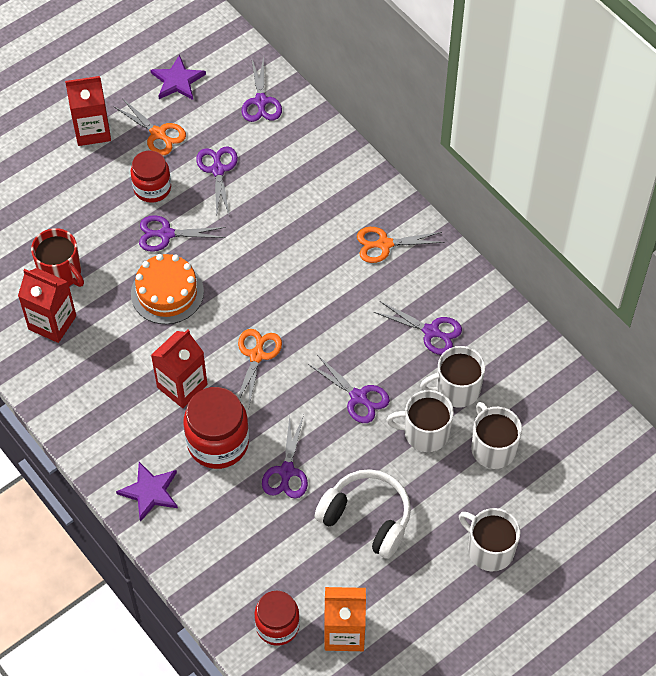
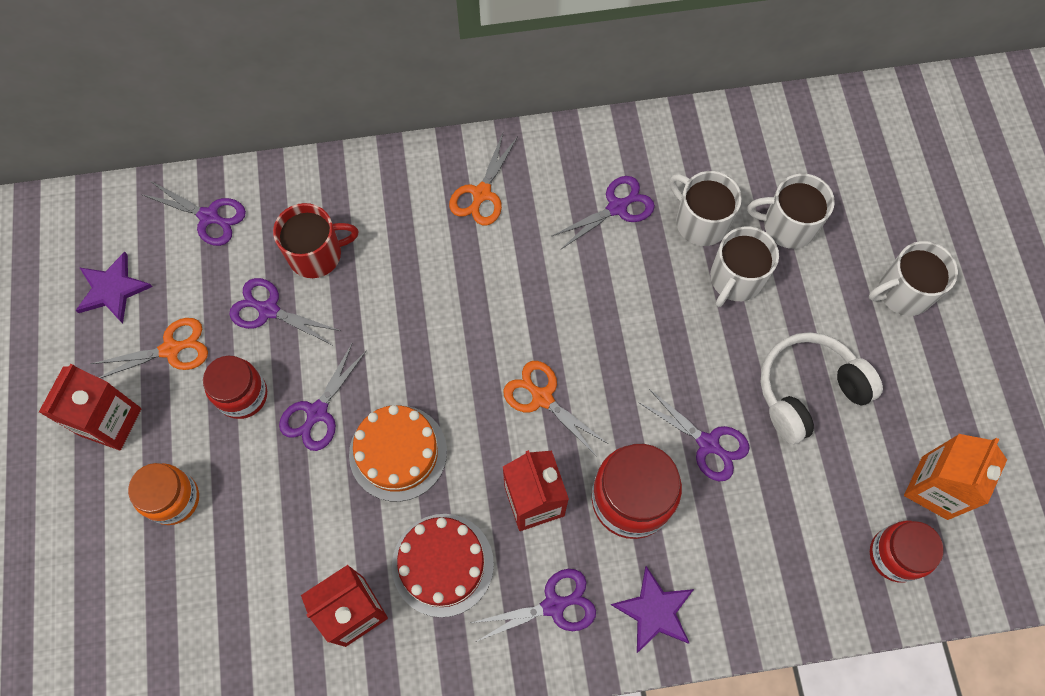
camera: 60 degrees left, 10 degrees up
(61, 272) = (289, 564): red mug -> red mug (317, 254)
(65, 190) = (173, 499): none -> orange jar
(109, 355) = (442, 564): none -> red cake
(358, 397) = (655, 321): purple scissors -> purple scissors (553, 605)
(456, 389) = (700, 222): white mug -> white mug turned 120 degrees clockwise

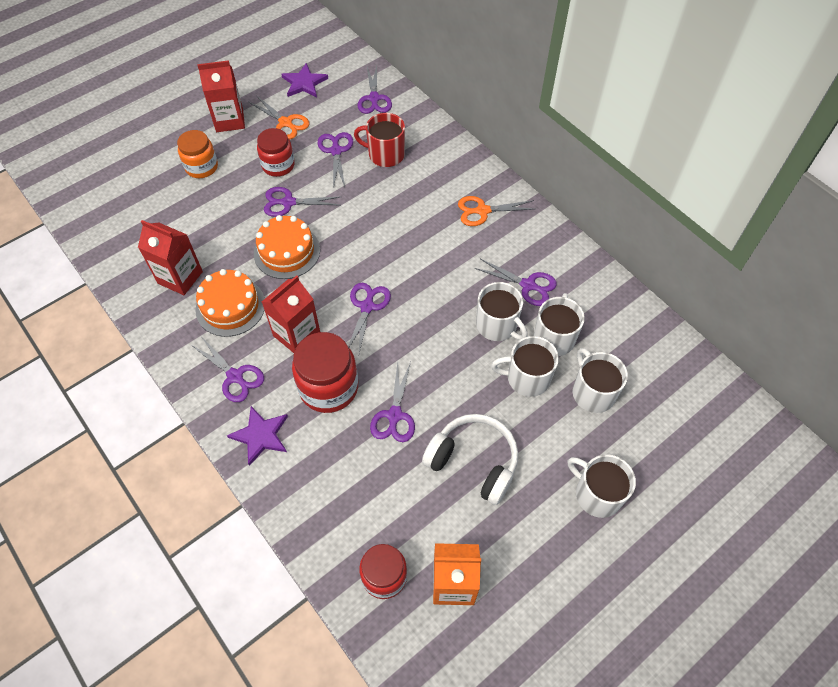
camera: 60 degrees right, 10 degrees down
(317, 254) = (385, 154): red mug -> red mug turned 150 degrees clockwise
(442, 564) = (230, 306): red cake -> orange cake
(542, 398) = (367, 307): orange scissors -> purple scissors
(651, 270) = (497, 325): none -> white mug

